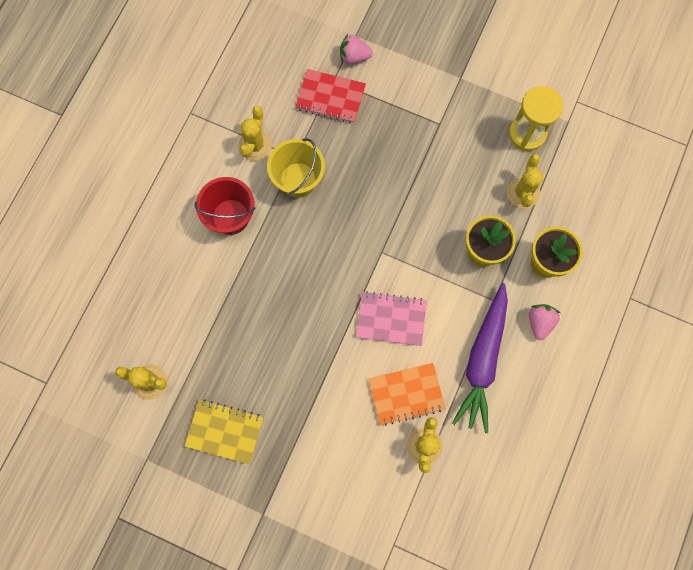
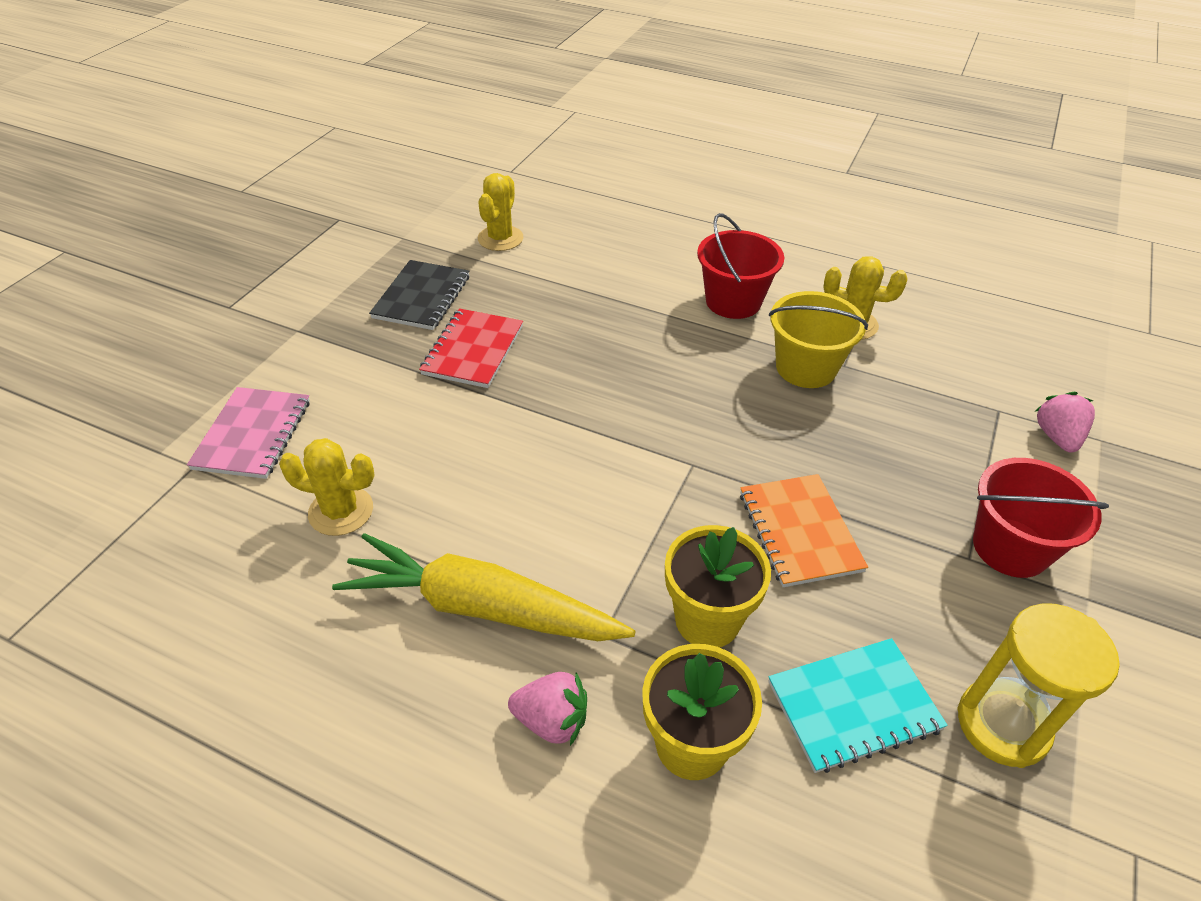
camera: 90 degrees right, 30 degrees down
(225, 431) = (422, 297): yellow notebook -> black notebook
(330, 97) = (965, 406): red notebook -> red notebook (473, 350)
(391, 319) = (571, 473): pink notebook -> pink notebook (253, 435)
(406, 394) = (436, 490): orange notebook -> orange notebook (799, 531)
(432, 103) = (1010, 547): none -> red bucket
(482, 361) = (480, 607): purple carrot -> yellow carrot
(523, 192) = (853, 706): yellow cactus -> turquoise notebook

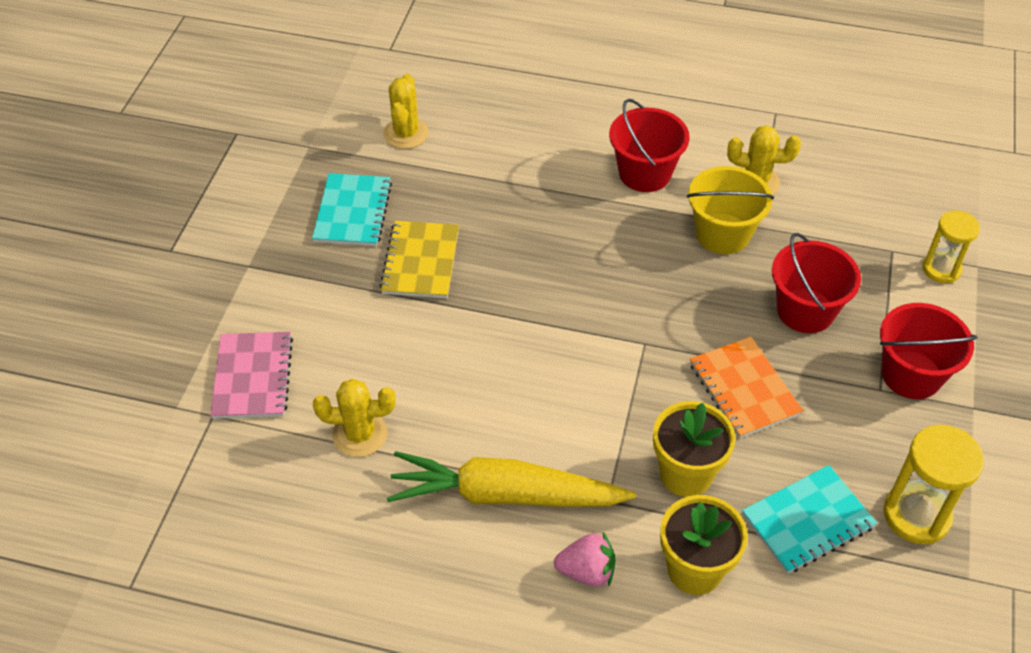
camera: 10 degrees left, 5 degrees up
(422, 297) = (353, 212): black notebook -> turquoise notebook
(473, 350) = (420, 261): red notebook -> yellow notebook
(888, 457) = (805, 310): none -> red bucket
(1057, 437) = (941, 269): pink strawberry -> yellow hourglass

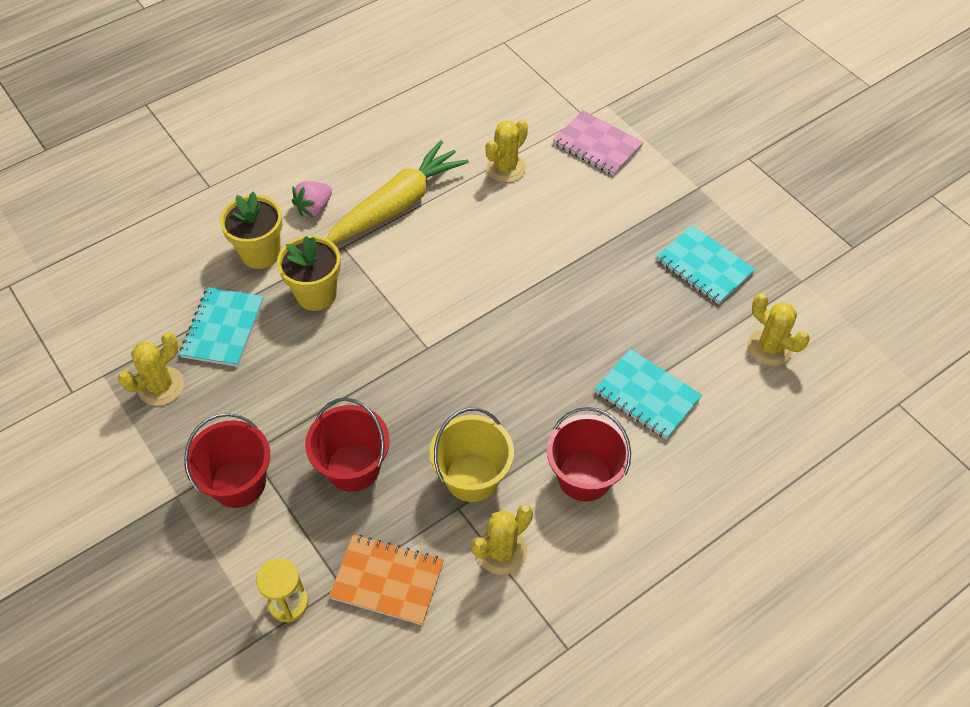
camera: 130 degrees right, 5 degrees up
(420, 261) = (619, 275): yellow notebook -> none
(532, 177) = (647, 395): none -> turquoise notebook
(744, 389) = (336, 373): orange notebook -> orange notebook (387, 580)
(916, 515) = (161, 386): yellow hourglass -> yellow cactus

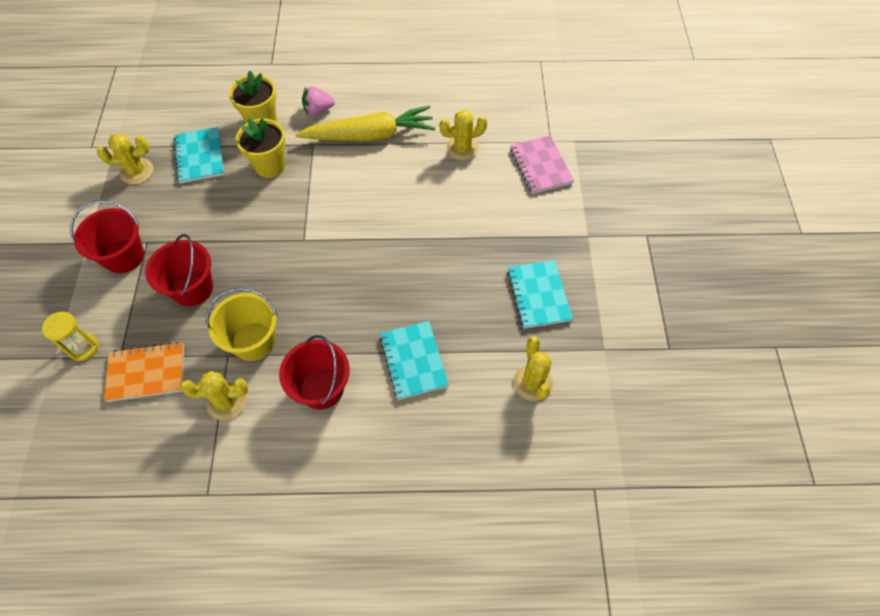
camera: 35 degrees right, 5 degrees up
(223, 328) = (200, 156): turquoise notebook -> turquoise notebook turned 60 degrees counterclockwise
(387, 580) = (146, 373): orange notebook -> orange notebook turned 60 degrees counterclockwise

